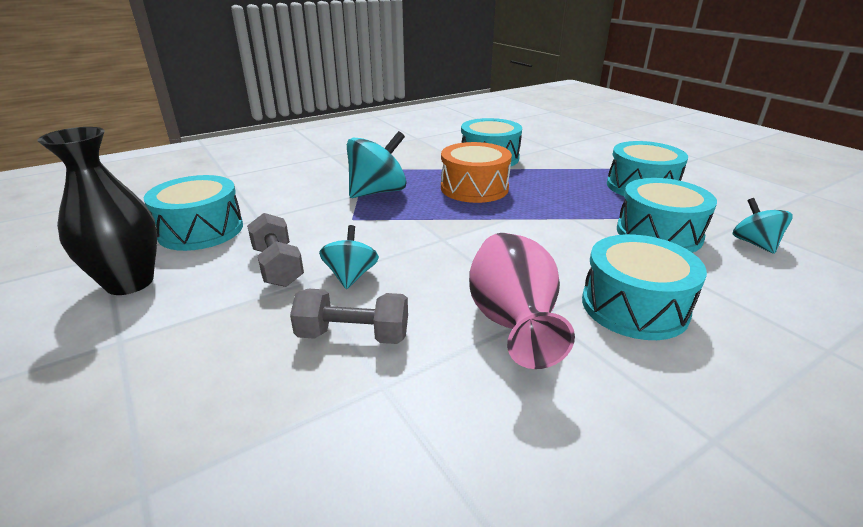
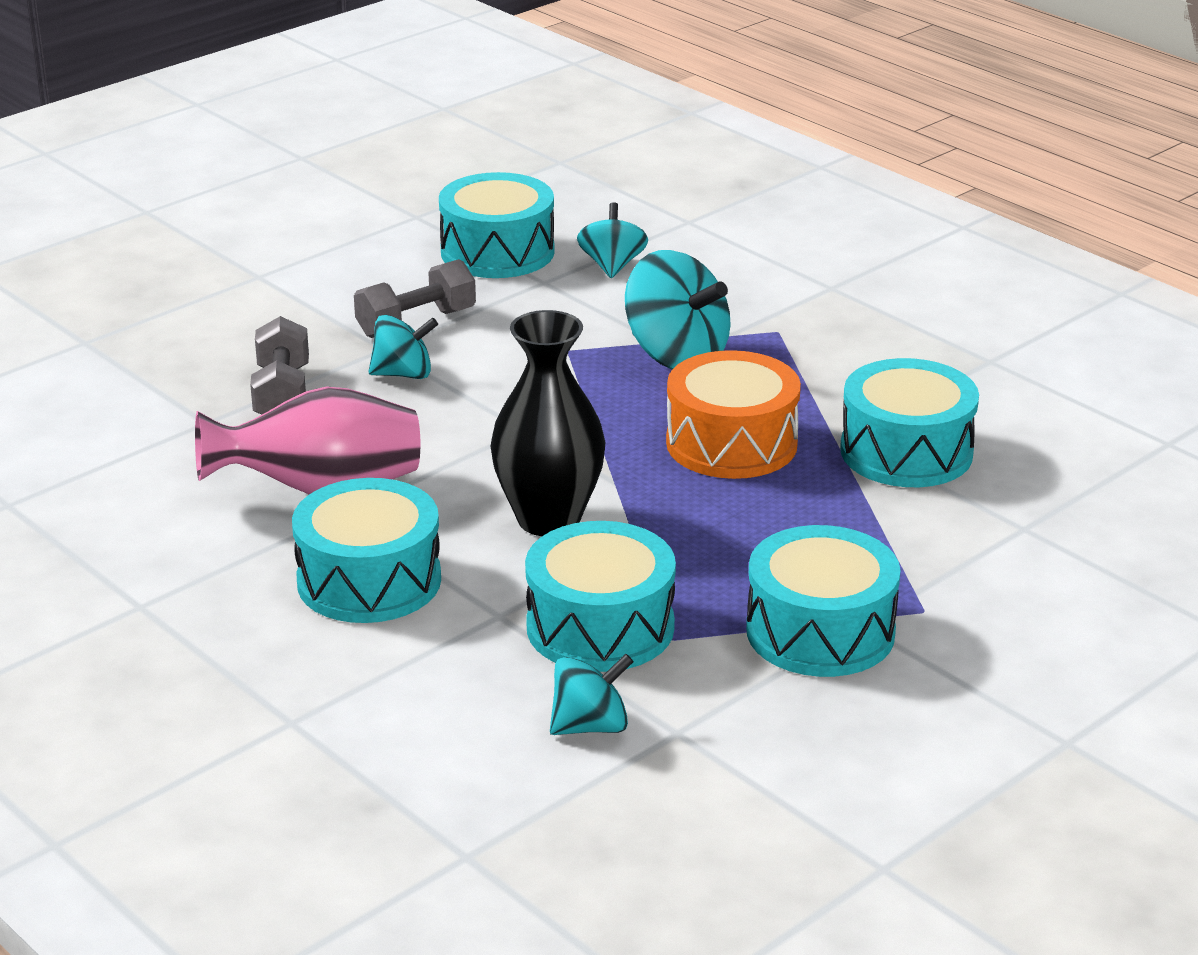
camera: 80 degrees right, 0 degrees up
(129, 282) = (362, 247): black vase -> black vase (549, 519)
(258, 198) = (612, 266): none -> turquoise spinning top

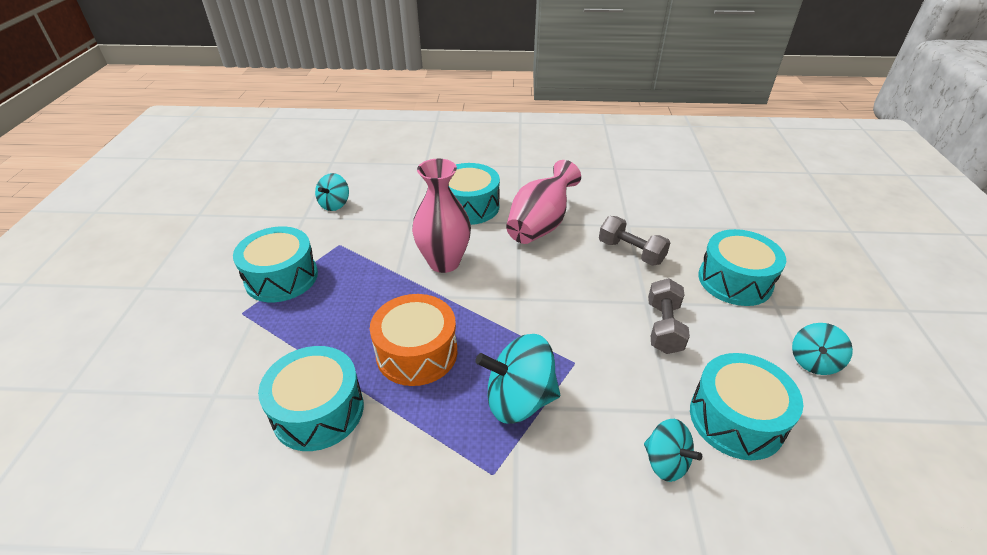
camera: 135 degrees right, 10 degrees up
(403, 374) = (611, 293): turquoise spinning top -> turquoise spinning top (813, 362)
(549, 519) = (444, 262): black vase -> pink vase
(600, 627) = (370, 234): turquoise drum -> turquoise drum (735, 281)

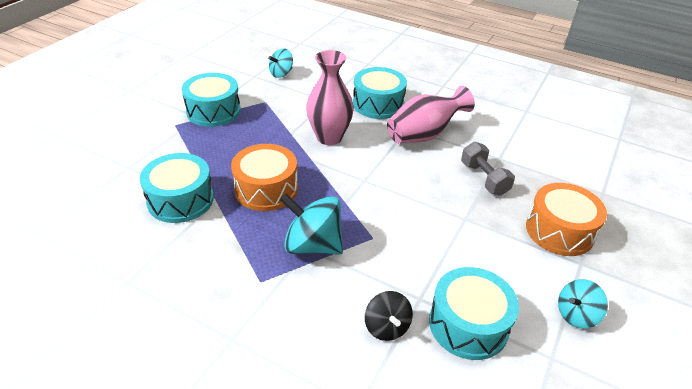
camera: 25 degrees right, 0 degrees up
(664, 327) = (464, 241): grey dumbbell -> none
(665, 462) = (386, 327): turquoise spinning top -> black spinning top
(735, 281) = (559, 231): turquoise drum -> orange drum

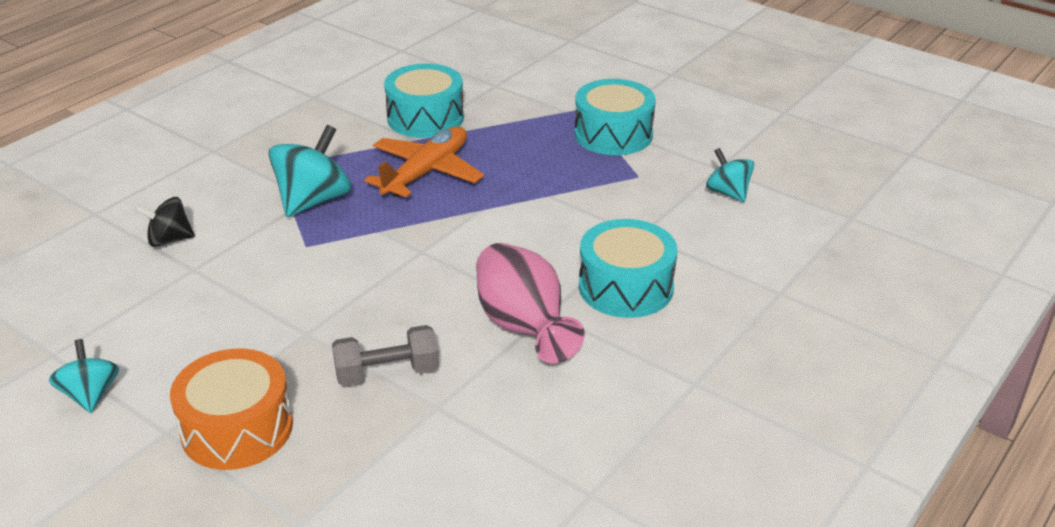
camera: 100 degrees right, 5 degrees down
(266, 189) = (426, 172): orange drum -> orange plane
(329, 137) = (532, 228): pink vase -> none
(468, 324) = (136, 298): turquoise drum -> none

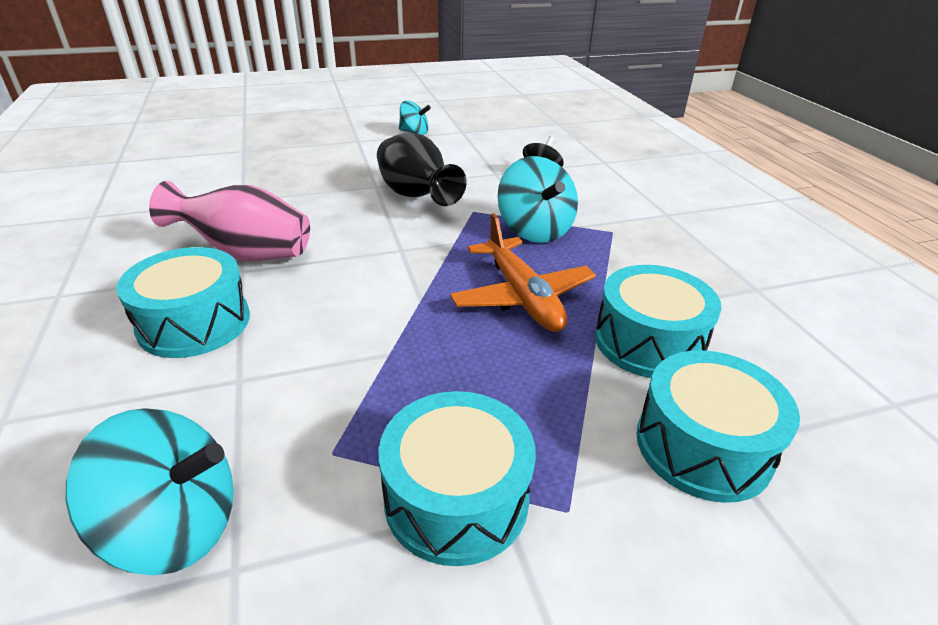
camera: 125 degrees right, 0 degrees up
(237, 428) = (329, 153): orange drum -> none
(306, 292) = (416, 196): none -> black vase
(387, 373) = (296, 196): grey dumbbell -> none
(498, 88) = (703, 446): none -> turquoise drum
(728, 193) = (175, 526): turquoise spinning top -> turquoise spinning top, size x1.66

